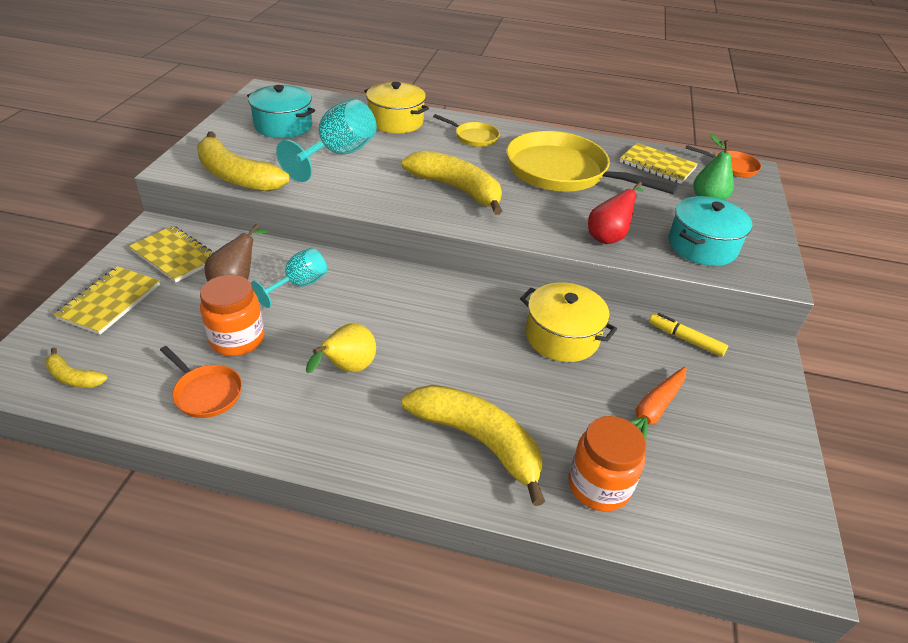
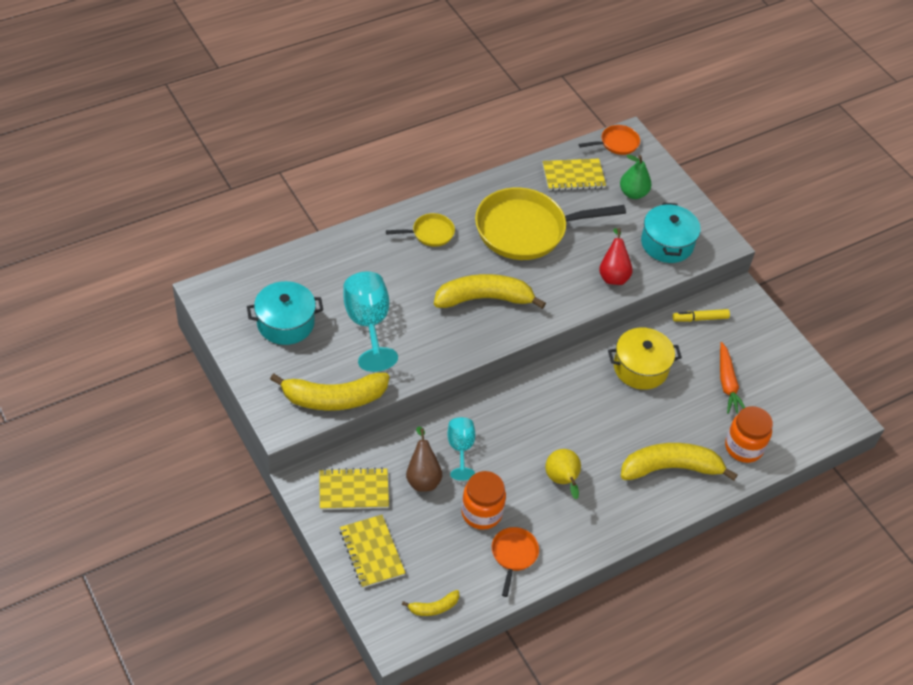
camera: 45 degrees left, 10 degrees up
(206, 392) = (513, 555): orange pan -> orange pan turned 75 degrees counterclockwise
(396, 121) = (356, 256): yellow pot -> none

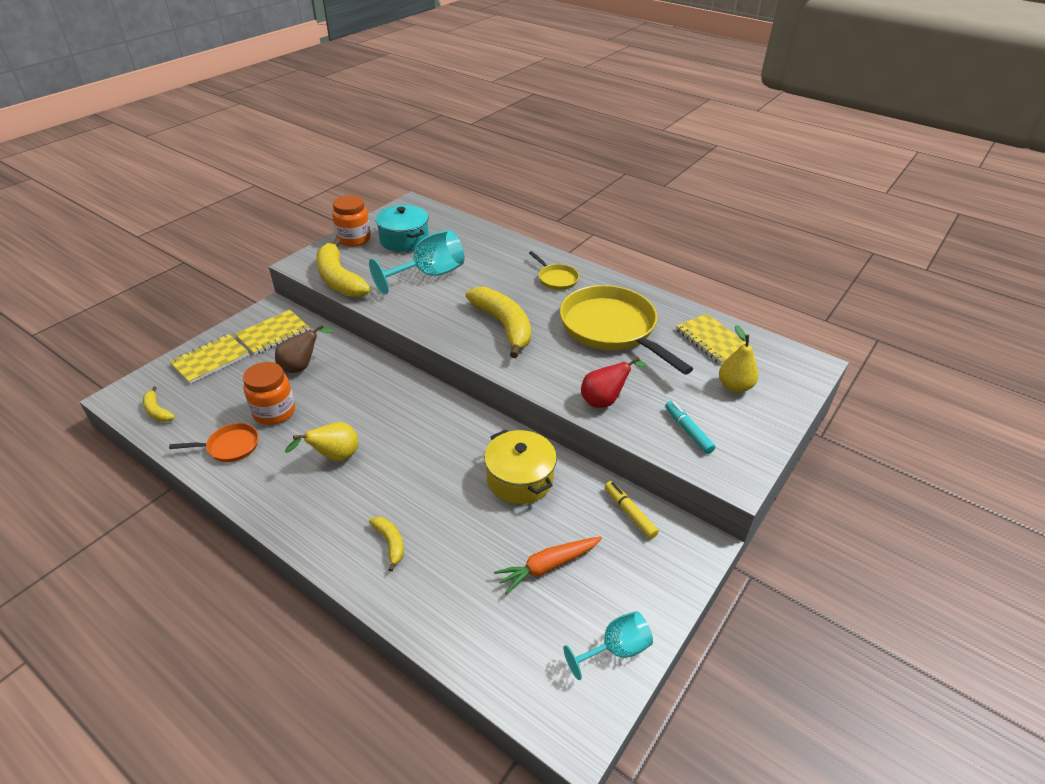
camera: 70 degrees right, 10 degrees down
(353, 490) = (273, 334): yellow notebook -> yellow notebook turned 75 degrees clockwise
(460, 449) = (344, 380): turquoise goblet -> turquoise goblet (615, 649)
(616, 143) = (791, 357): orange pan -> none
(633, 193) = (734, 386): green pear -> yellow pear
(667, 243) = (688, 431): turquoise pot -> turquoise marker
(670, 468) = (390, 543): yellow banana -> yellow banana, size x0.47
(743, 447) = (456, 610): orange jar -> orange jar (354, 239)

